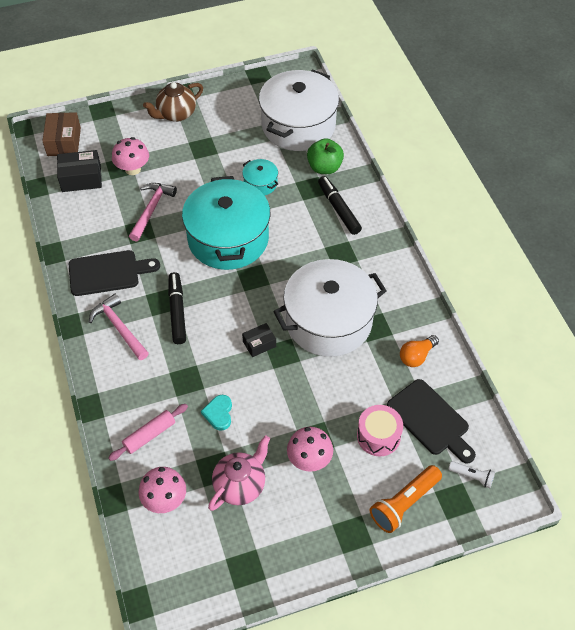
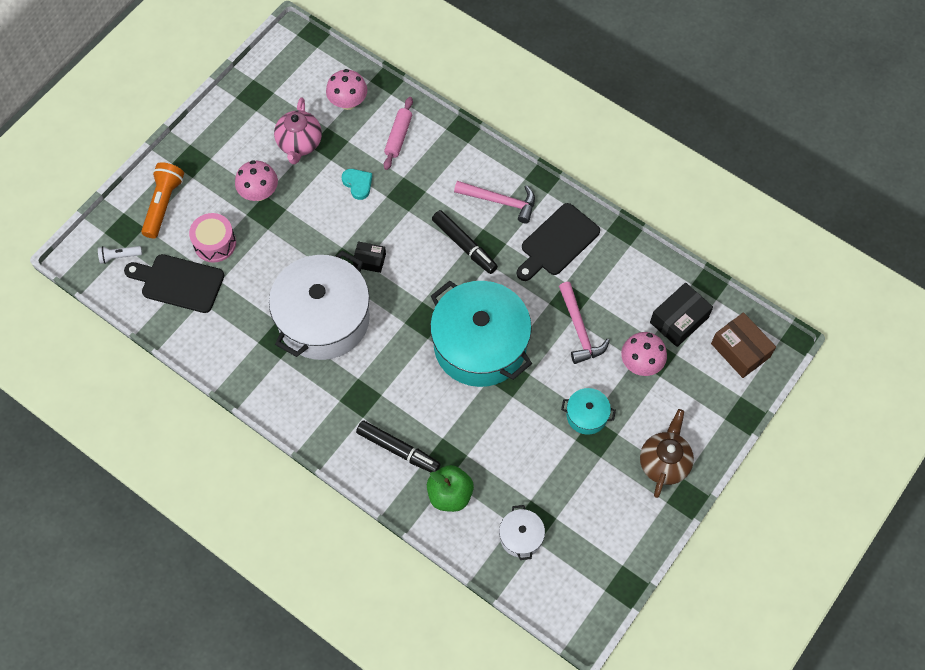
camera: 145 degrees right, 10 degrees up
(259, 344) = (369, 260): black box -> black box turned 75 degrees clockwise
(260, 183) = (500, 429): turquoise pot -> turquoise pot (586, 415)
(298, 125) = (521, 537): white pot -> white pot, size x0.43
(416, 356) = (223, 334): orange light bulb -> none

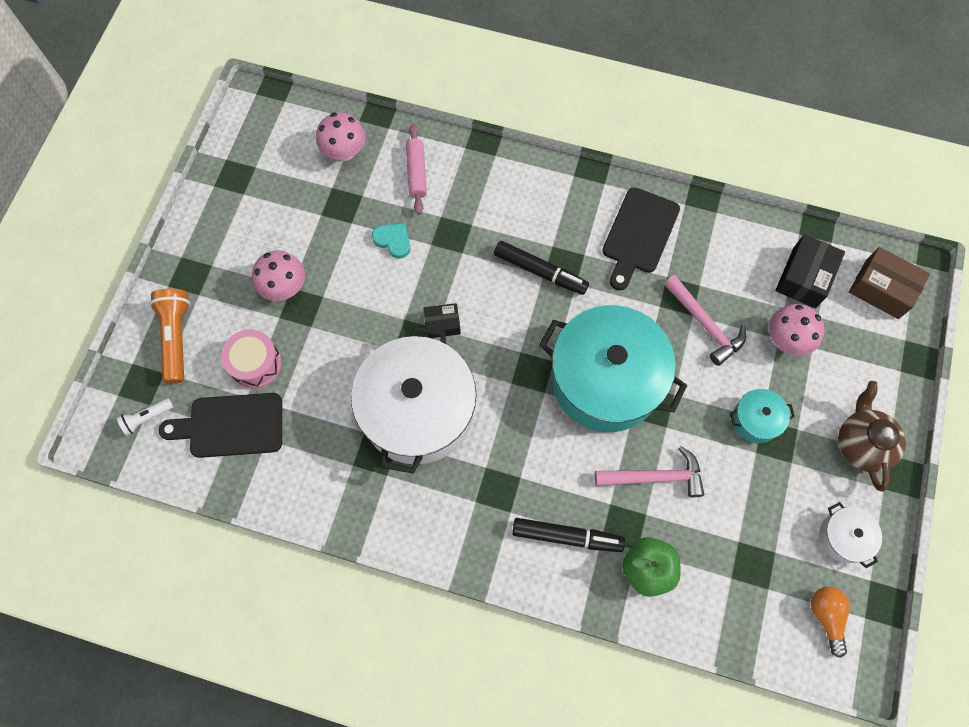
camera: 20 degrees left, 5 degrees up
(299, 144) = (308, 216): pink teapot -> none
(500, 201) = (558, 209): pink hammer -> pink hammer (655, 477)
(521, 537) = (747, 589): white pot -> white pot (844, 537)
(574, 578) = (826, 616): none -> orange light bulb

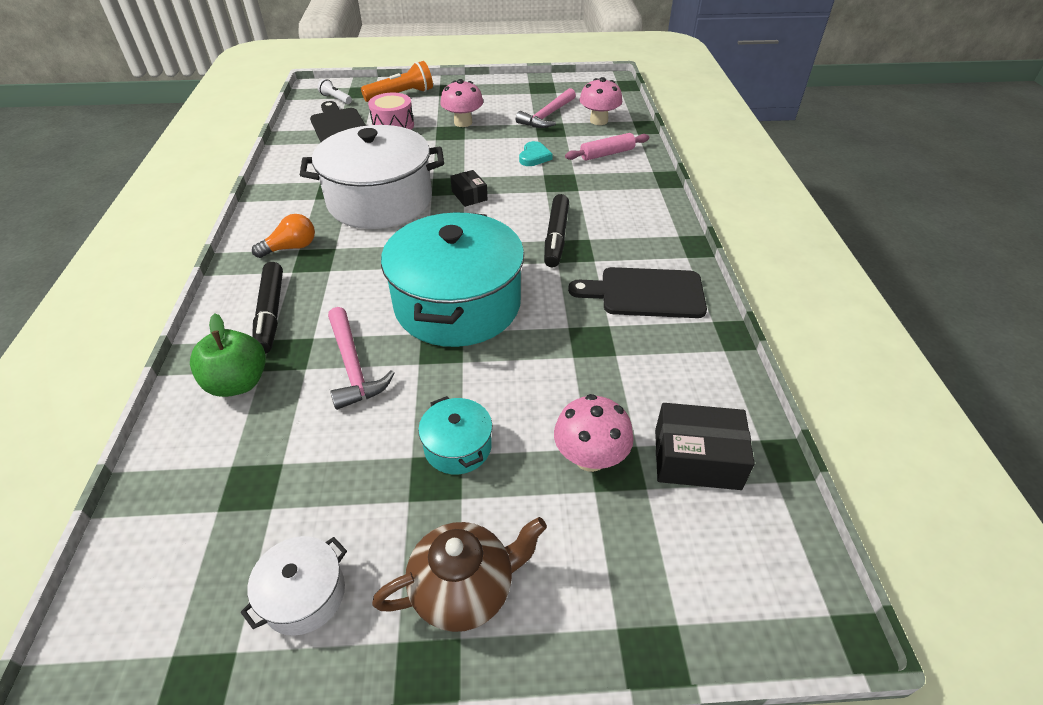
camera: 70 degrees right, 25 degrees down
(705, 324) = (567, 370): pink hammer -> pink hammer (547, 116)
(826, 616) = (175, 595): orange light bulb -> orange light bulb (291, 248)
(881, 289) = (746, 567): brown box -> none

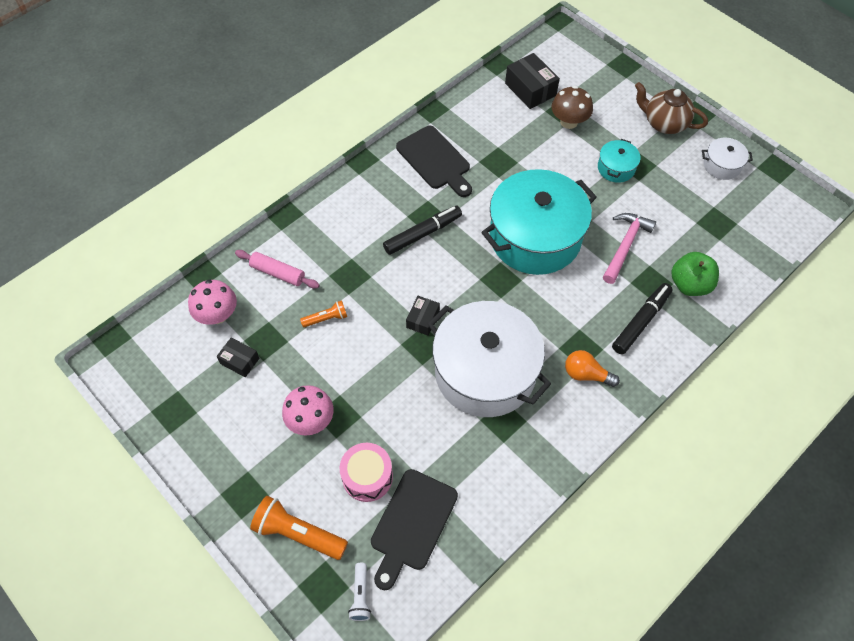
camera: 130 degrees left, 15 degrees up
(534, 157) = (326, 319): turquoise heart -> orange flashlight
(547, 116) = (239, 361): pink hammer -> black box
(590, 457) = (569, 122): pink mushroom -> brown mushroom

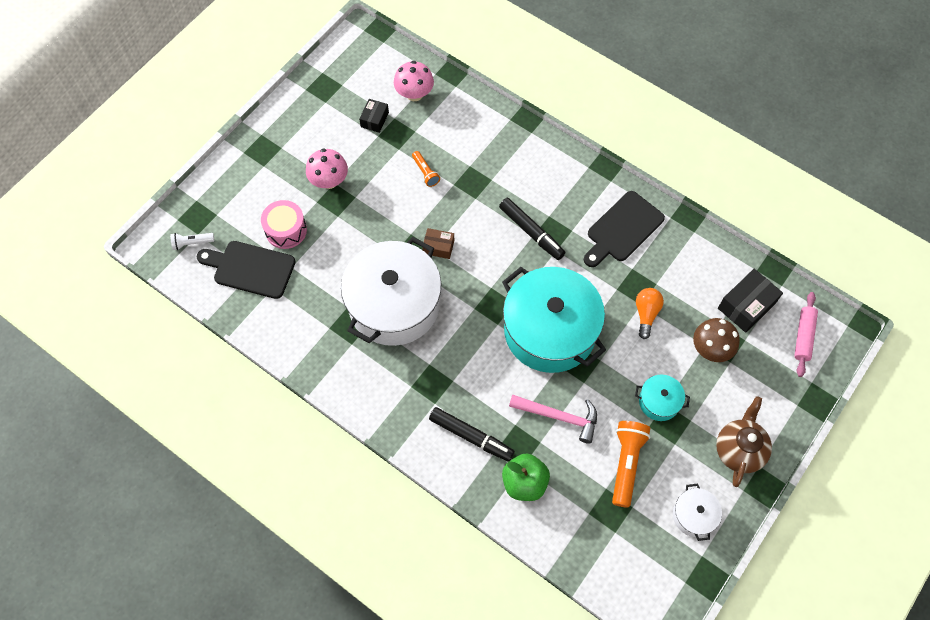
camera: 80 degrees right, 5 degrees up
(278, 273) = (464, 127): pink rolling pin -> pink rolling pin (803, 336)
(298, 533) = (235, 192): orange flashlight -> orange flashlight (626, 464)
(423, 319) = (438, 247): black box -> brown box
(586, 374) = (405, 390): orange light bulb -> orange light bulb (646, 314)

